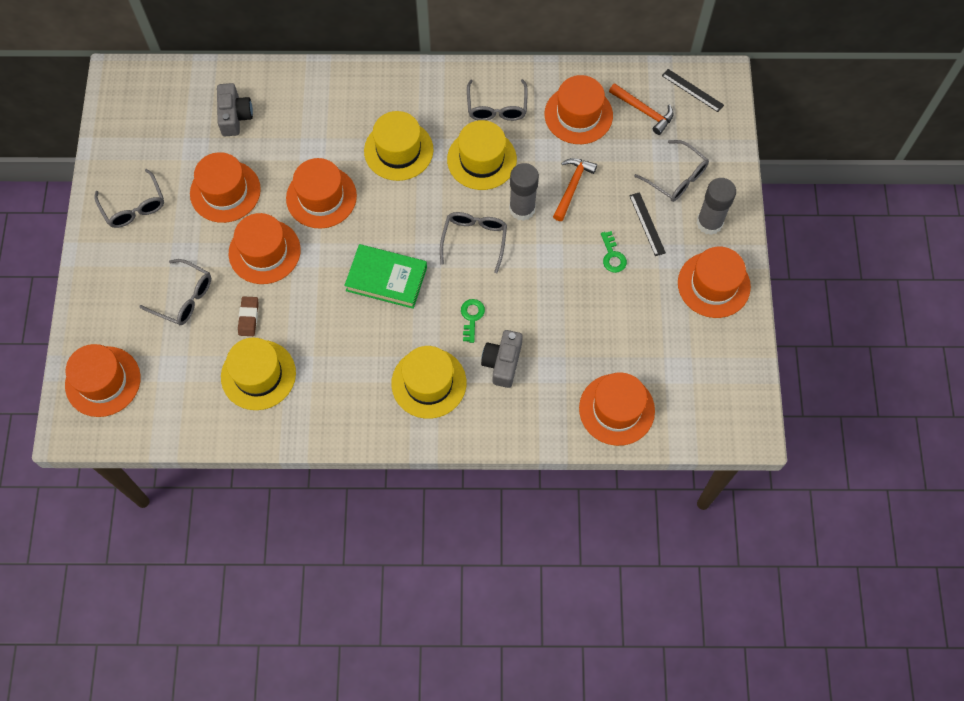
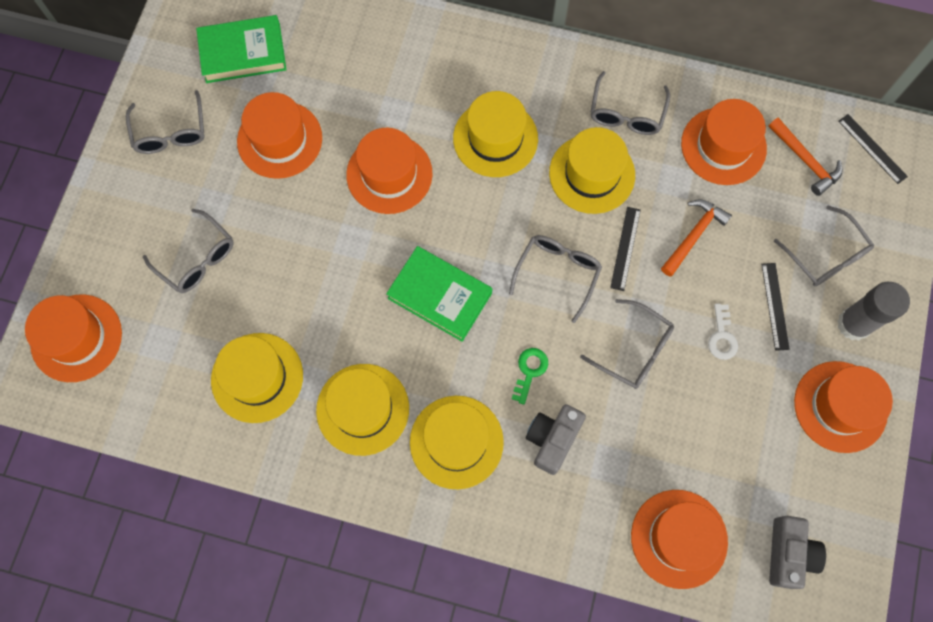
camera: 15 degrees right, 5 degrees up
(176, 131) = (243, 53): none -> green book
(235, 116) = (315, 50): grey camera -> grey camera (788, 554)
(248, 317) = (265, 302): brown eraser -> none
(264, 251) = (305, 225): orange hat -> none
(349, 377) = (362, 409): none -> yellow hat
(522, 209) = (625, 248): grey glue stick -> black ruler
(548, 282) = (634, 350): none -> grey glasses
(612, 256) = (722, 336): green key -> white key

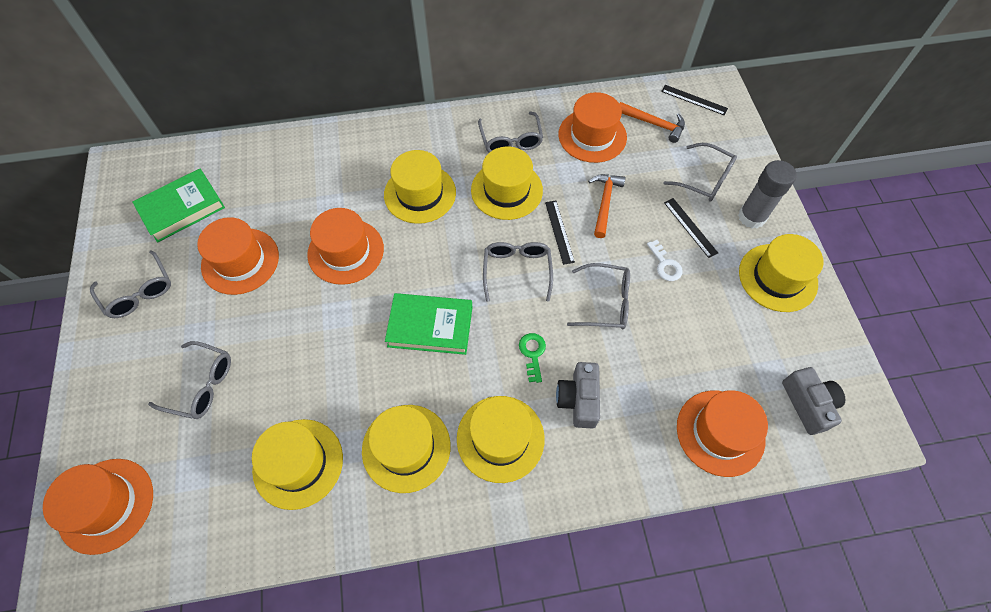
camera: 25 degrees left, 10 degrees down
(840, 406) = (777, 277): orange hat -> yellow hat

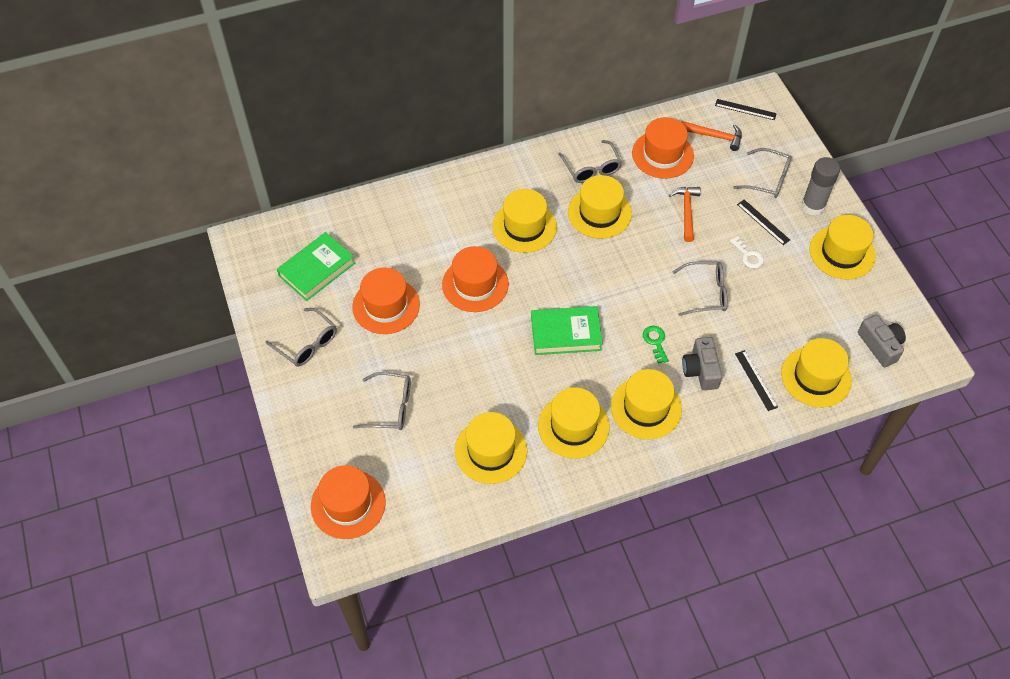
camera: 10 degrees left, 5 degrees down
(517, 270) = (626, 278): grey glasses -> none
(559, 231) = (653, 241): black ruler -> black ruler (756, 380)
(720, 432) = (816, 376): orange hat -> yellow hat

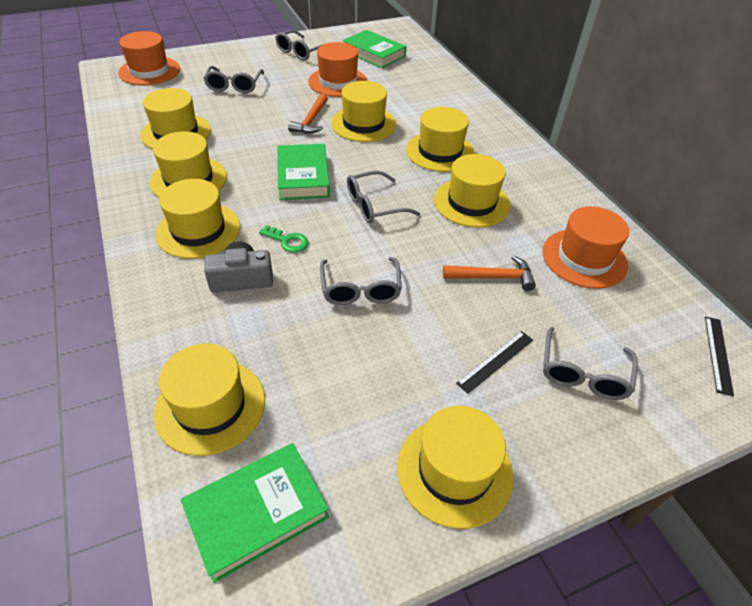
camera: 85 degrees right, 10 degrees down
(475, 284) = (363, 124): orange hat -> yellow hat
(591, 168) = (536, 198): grey glasses -> grey glasses (374, 205)
(655, 341) = (287, 241): green key -> green key turned 45 degrees clockwise
(714, 136) = (643, 313): orange hammer -> orange hammer (311, 120)
(748, 255) = (429, 338): white key -> none
(756, 380) = (217, 333): black ruler -> none
(813, 206) = (547, 433): grey glue stick -> none
(880, 346) = (257, 512): grey camera -> green book

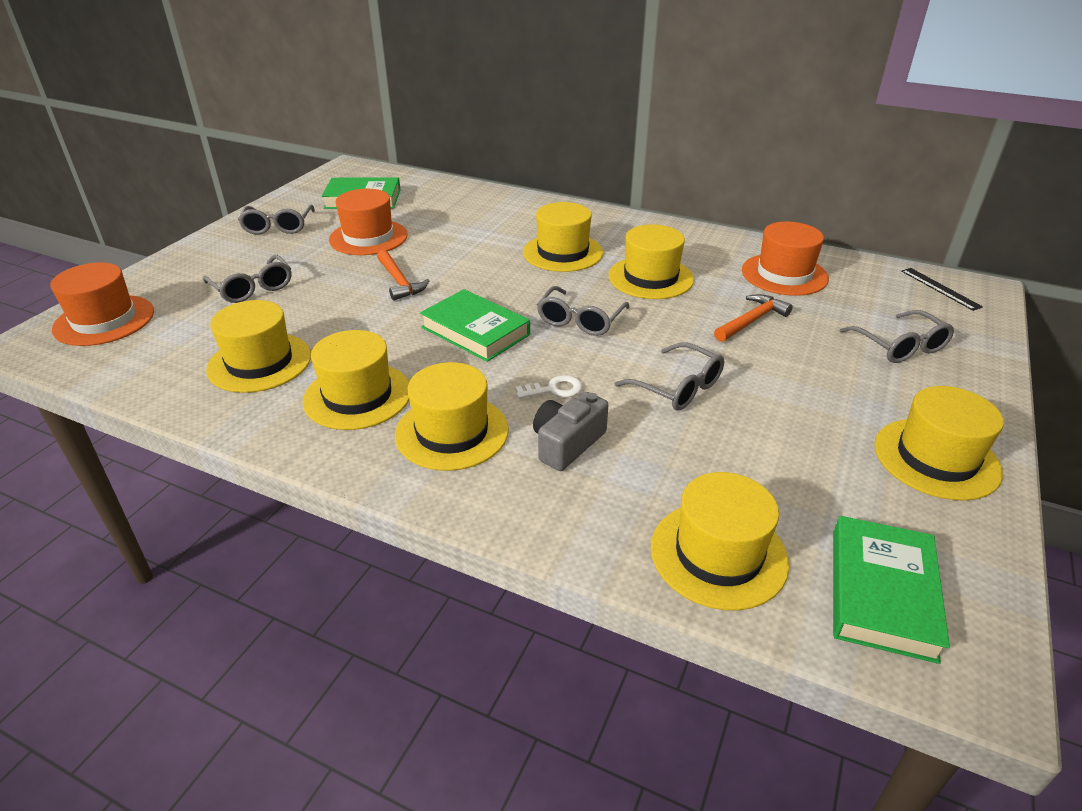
camera: 40 degrees left, 10 degrees down
(287, 241) = (554, 389): green key -> white key
(363, 124) = (457, 261): yellow hat -> none
(495, 361) = (844, 374): black ruler -> none

